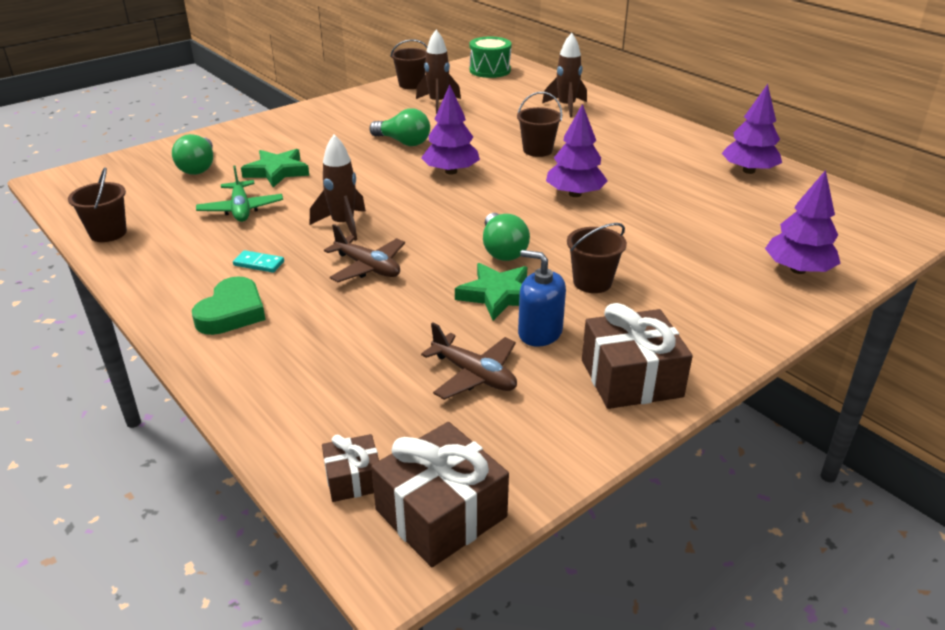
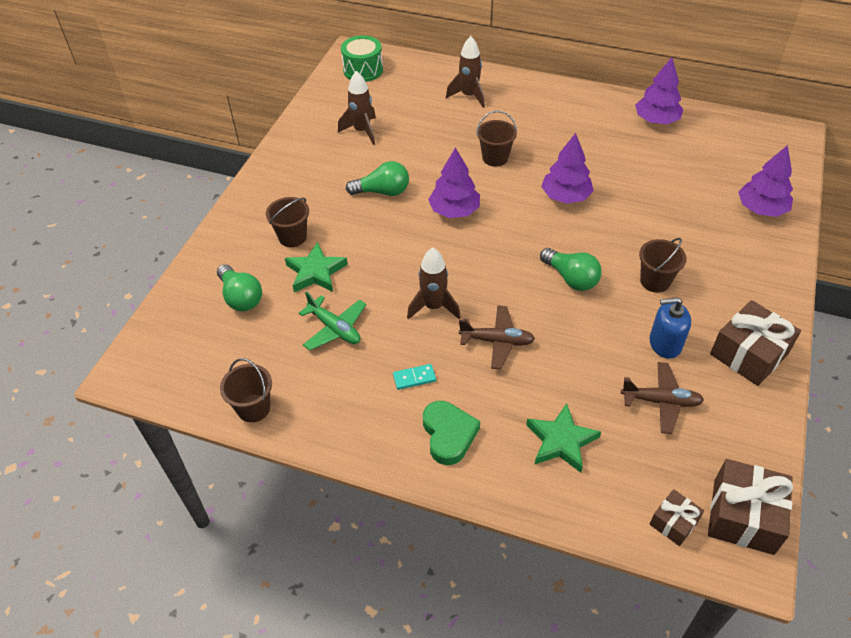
camera: 30 degrees left, 15 degrees up
(411, 84) = (314, 115): brown bucket -> brown bucket (292, 237)
(498, 295) = (609, 323): green star -> green star (561, 441)

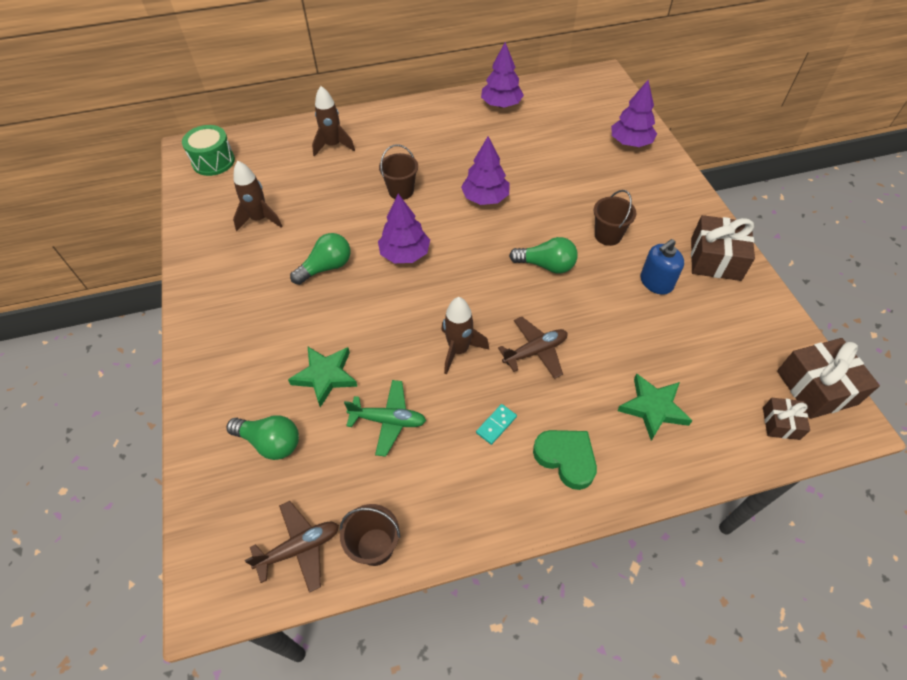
camera: 35 degrees left, 5 degrees up
(292, 237) = (274, 354): brown bucket -> none
(661, 401) = (692, 331): brown plane -> brown plane (299, 548)

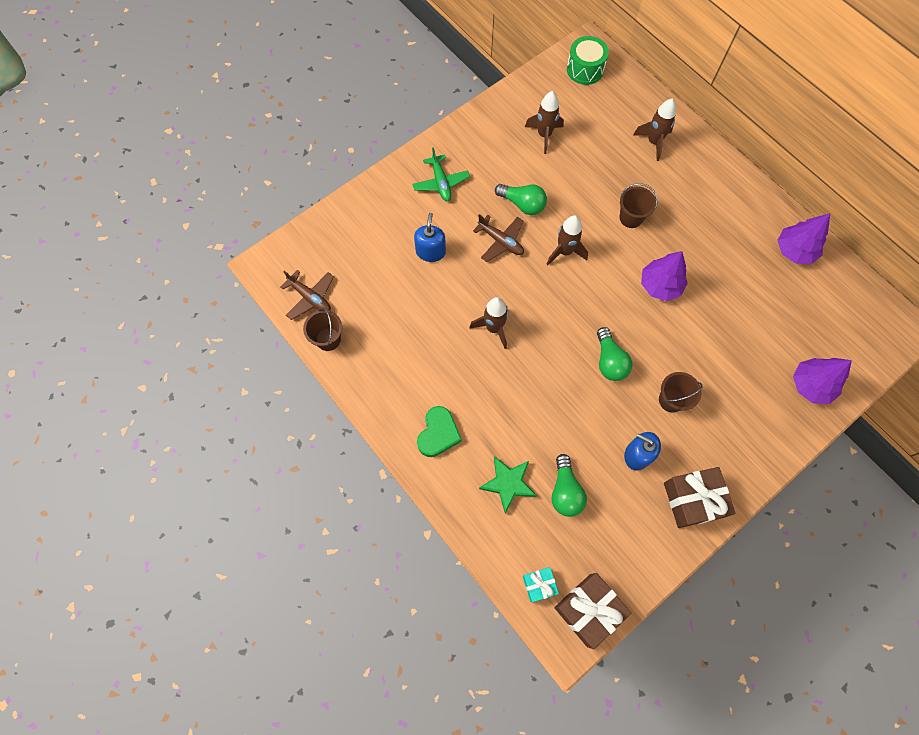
camera: 65 degrees right, 15 degrees up
(270, 442) = (368, 245): green light bulb -> green light bulb (565, 491)
(325, 376) = (430, 252): green star -> blue soap dispenser
(388, 420) = (415, 307): green plane -> green plane (441, 183)
(405, 254) = (564, 251): purple tree -> brown rocket
(496, 425) = (443, 378): turquoise domino -> none
(535, 351) = (518, 382): brown plane -> brown plane (501, 241)
(781, 423) = (539, 584): brown gift -> turquoise gift

